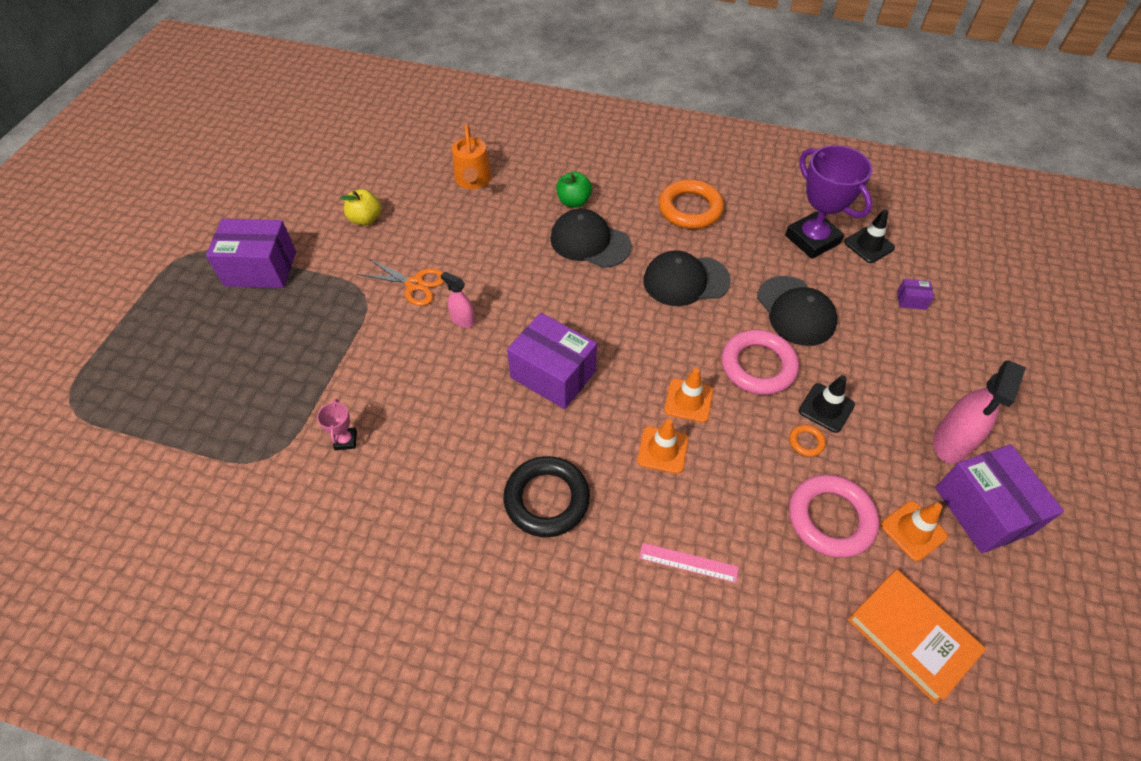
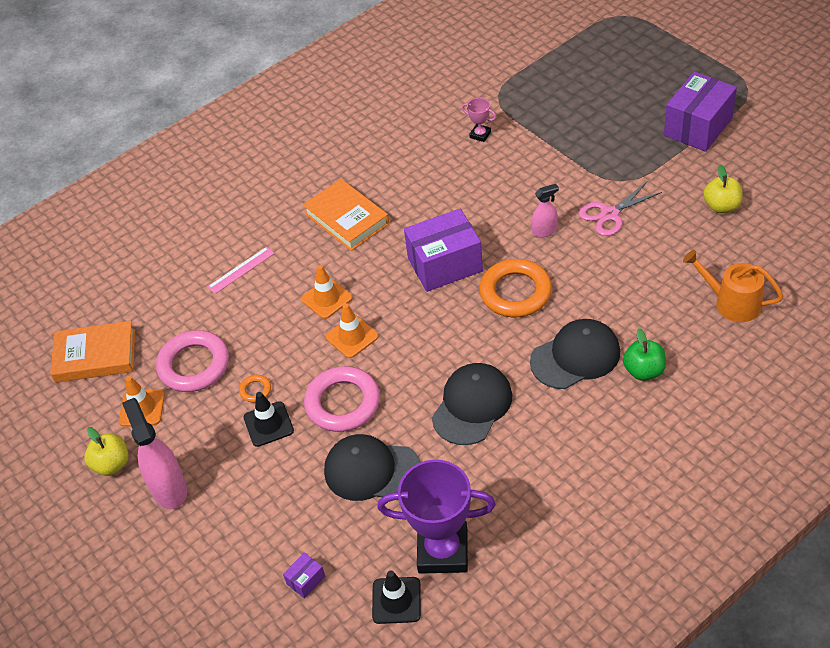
camera: 130 degrees right, 5 degrees down
(415, 284) = (609, 214): orange scissors -> pink scissors
(547, 499) = (347, 219): black ring -> orange book
(690, 209) = (565, 466): orange ring -> orange ring (515, 292)
(982, 510) = (112, 464): purple box -> yellow apple

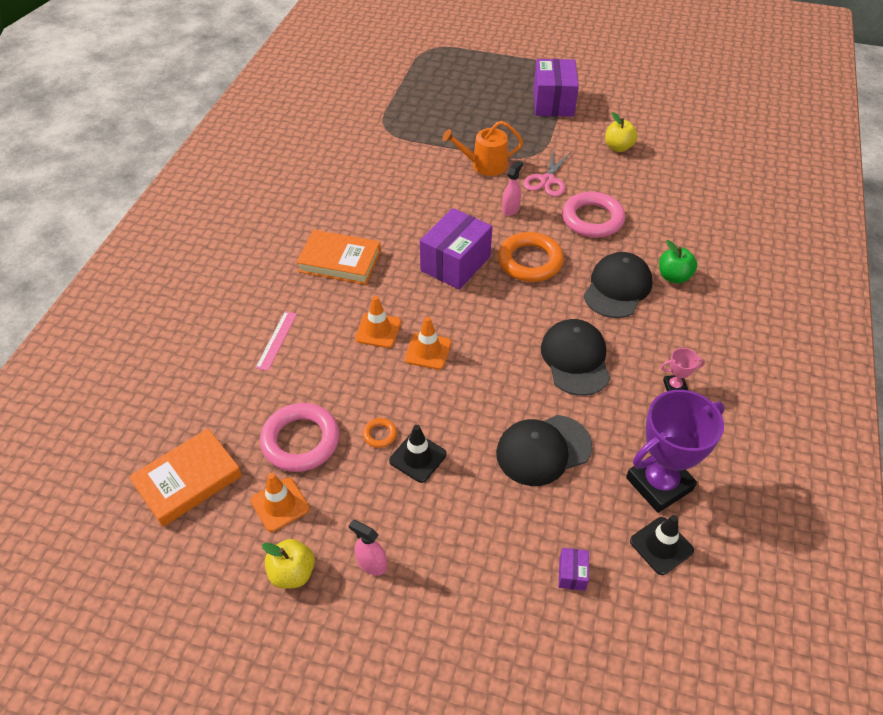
camera: 40 degrees left, 0 degrees up
(169, 488) = (371, 564): pink spray bottle -> pink spray bottle, size x0.55
(343, 403) = (468, 407): pink ring -> pink ring (592, 219)
(480, 135) = (397, 160): pink trophy -> pink trophy (674, 386)
(732, 303) = (686, 206): orange watering can -> orange watering can (484, 165)

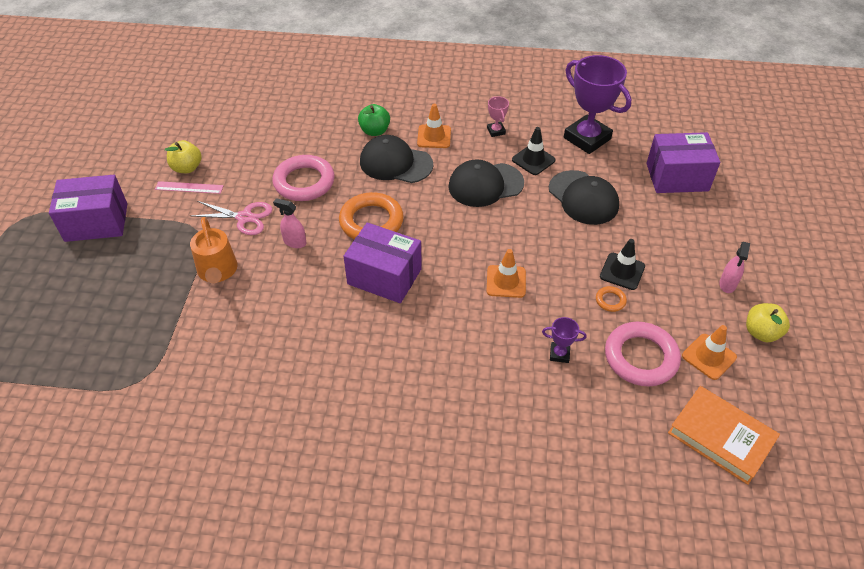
camera: 100 degrees left, 0 degrees up
(276, 340) = (529, 410): pink ruler -> pink ruler (189, 187)
(327, 375) = (559, 354): none -> purple trophy
(340, 261) = (399, 378): orange book -> none
(378, 330) = (491, 324): orange traffic cone -> orange traffic cone (434, 136)
(572, 574) = (677, 177): purple box -> purple box, size x2.38
(661, 546) = (635, 137): black traffic cone -> black traffic cone (533, 160)

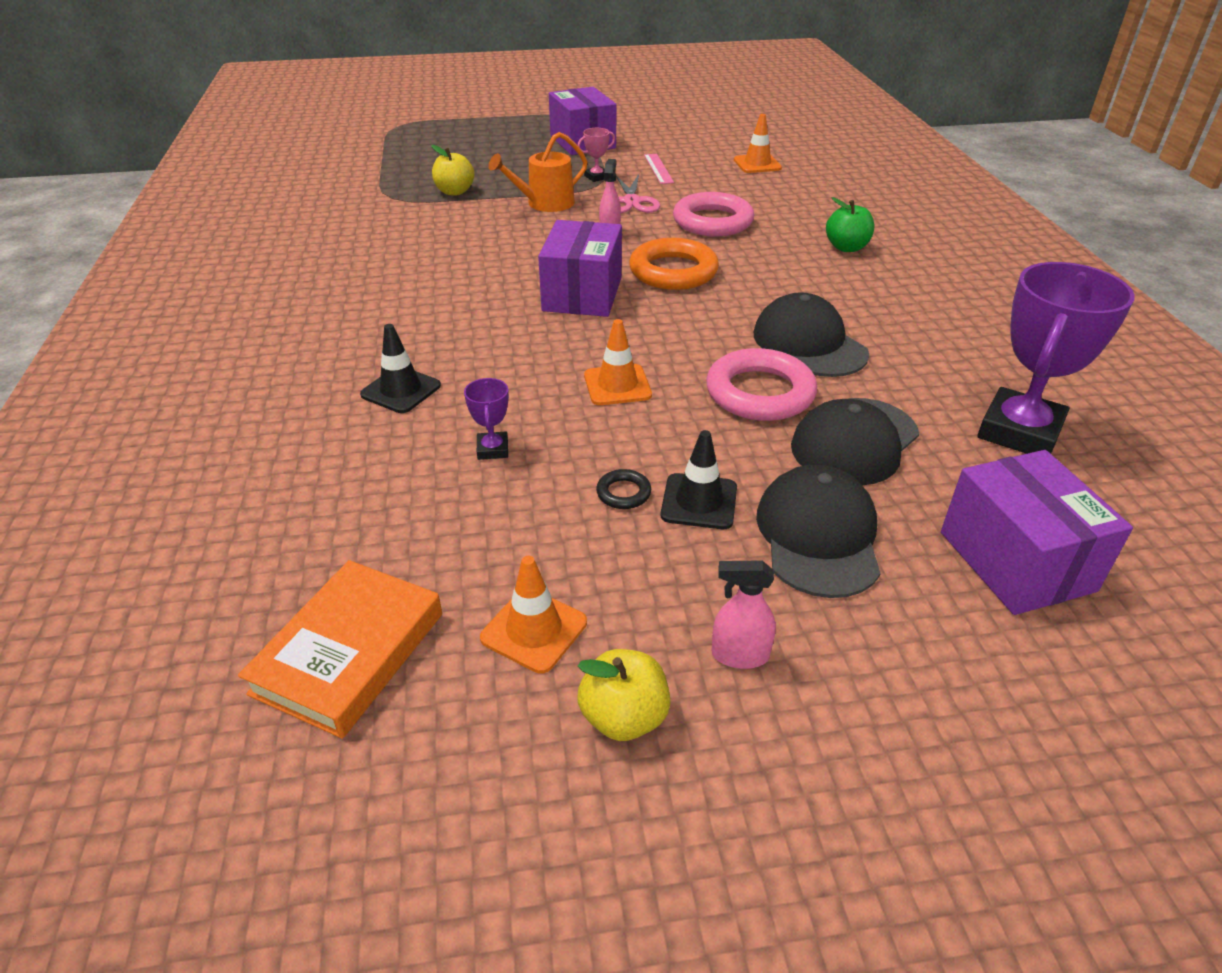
camera: 75 degrees right, 10 degrees down
(187, 168) = (687, 162): yellow apple -> yellow apple (454, 192)
(395, 163) = (796, 271): black cap -> black cap (818, 536)
(434, 136) = (877, 289): orange traffic cone -> orange traffic cone (757, 164)
(496, 131) = (943, 338): pink trophy -> pink trophy (596, 177)
(533, 160) = (906, 380): black traffic cone -> black traffic cone (401, 390)
(610, 300) = (623, 493): orange ring -> black ring
(640, 357) = (508, 538): pink ring -> pink ring (760, 393)

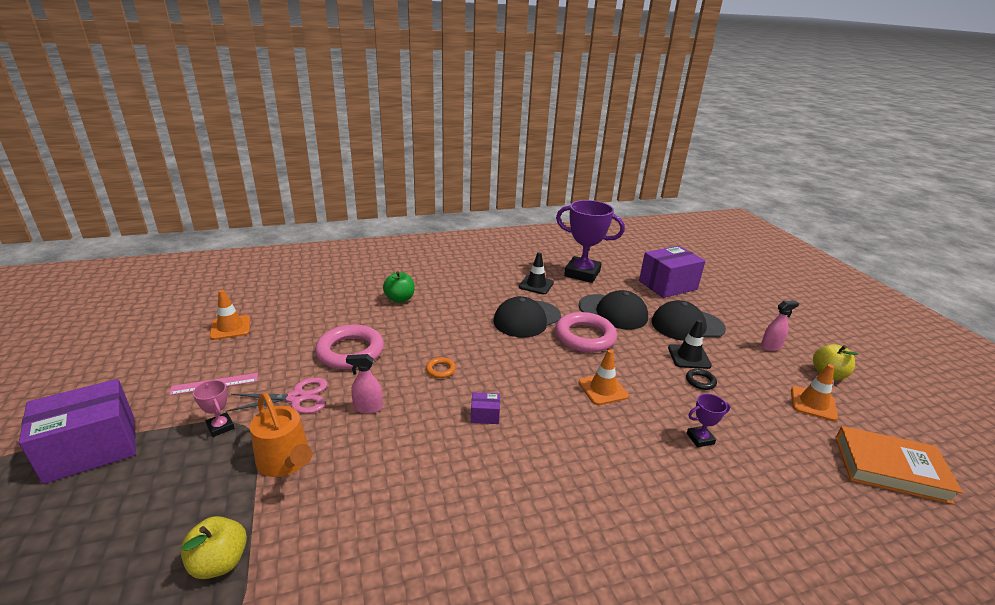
camera: 100 degrees left, 10 degrees down
(401, 390) = (666, 506): black traffic cone -> black traffic cone (536, 285)
(582, 294) = (485, 415): purple box -> purple box, size x0.42
(673, 271) = (440, 370): orange ring -> orange ring, size x0.44
(739, 655) = (771, 347): pink spray bottle -> pink spray bottle turned 105 degrees counterclockwise

